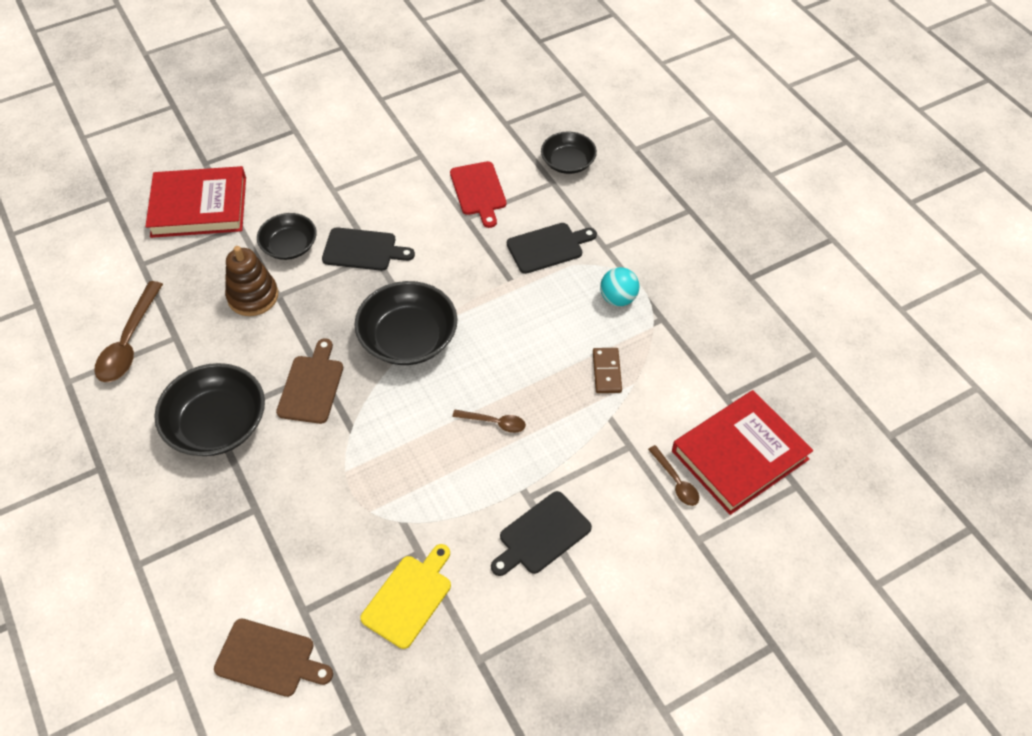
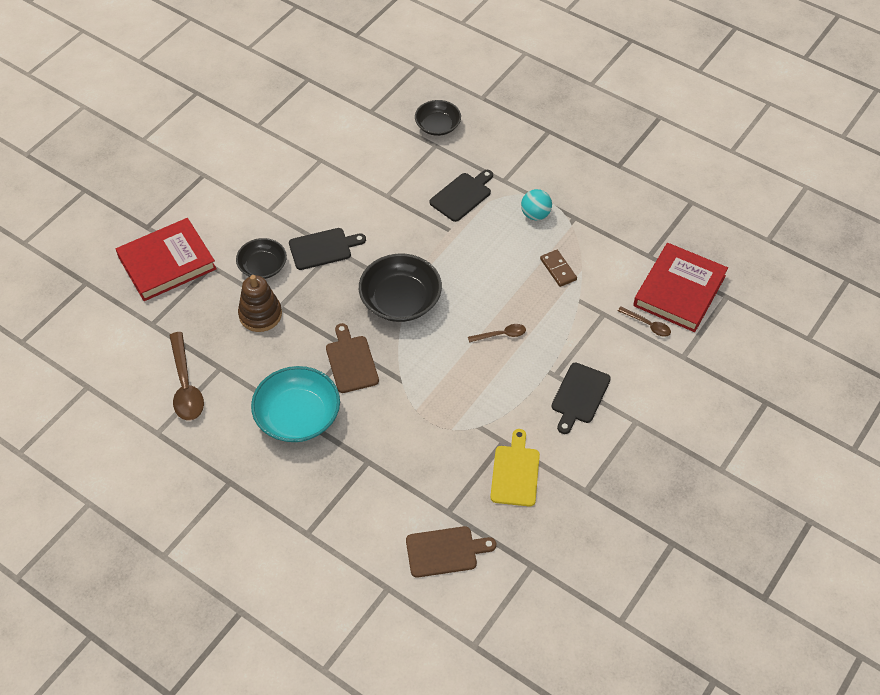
camera: 25 degrees left, 0 degrees up
(217, 424) = (298, 416): black bowl -> turquoise bowl
(478, 191) = (383, 172): red cutting board -> none

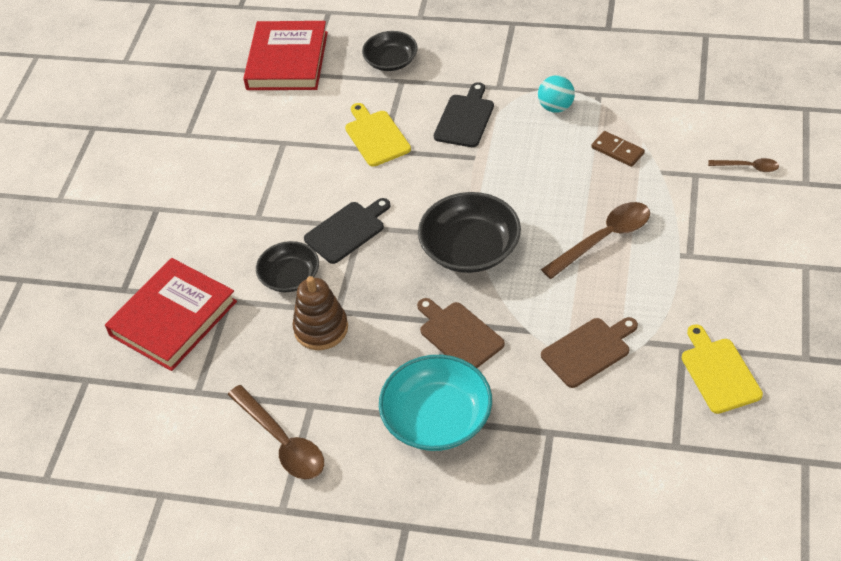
camera: 20 degrees left, 5 degrees down
(389, 183) = (376, 136): none -> yellow cutting board
(445, 551) = (702, 490): brown cutting board -> brown cutting board (588, 351)
(501, 335) = (604, 239): brown spoon -> brown spoon, size x1.84
(579, 395) = (729, 265): black cutting board -> none
(679, 291) = (755, 122): red book -> red book (287, 61)

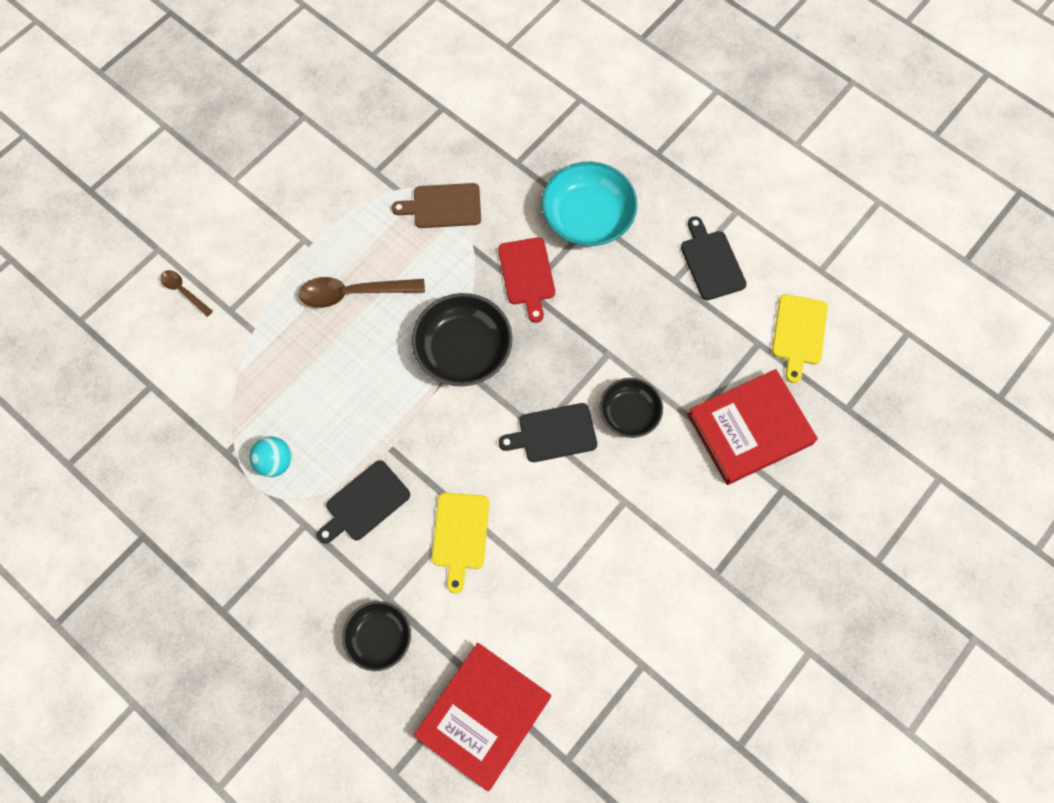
camera: 155 degrees left, 20 degrees up
(282, 442) = (711, 262): brown spoon -> black cutting board
(321, 328) = (630, 344): brown stacking toy -> none
(459, 335) = (527, 274): brown cutting board -> red cutting board
(617, 150) = (267, 376): brown domino -> none
(719, 372) = (369, 139): yellow cutting board -> yellow cutting board (798, 333)

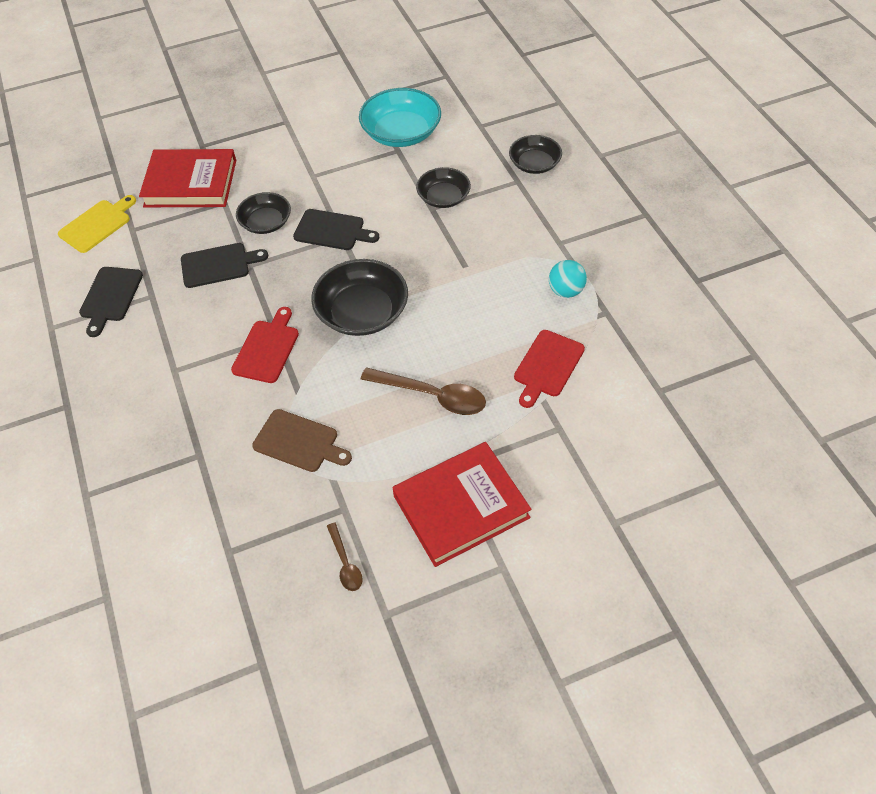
camera: 150 degrees left, 15 degrees down
(184, 291) = (599, 465): brown spoon -> brown spoon (345, 563)
(262, 367) = (547, 366): none -> red cutting board
(365, 503) = (505, 240): black cutting board -> black cutting board (218, 265)
(460, 535) = (443, 197): yellow cutting board -> black bowl
(483, 716) = (485, 108): red book -> red book (461, 506)
(587, 216) = (176, 375): turquoise bowl -> turquoise bowl (401, 133)

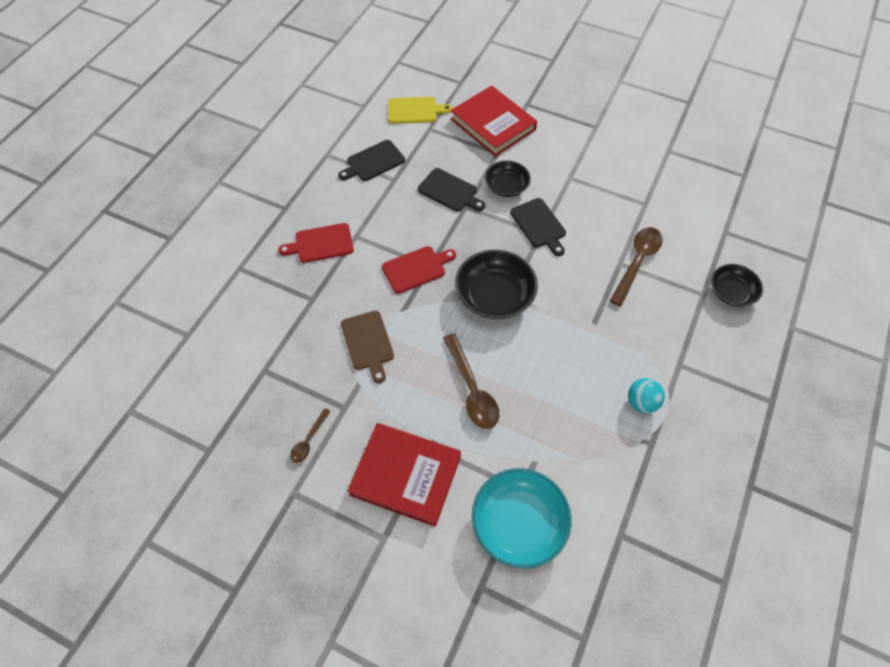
camera: 45 degrees right, 5 degrees up
(401, 133) = (662, 193): turquoise bowl -> turquoise bowl (518, 523)
(443, 197) = (637, 262): black bowl -> brown spoon
(547, 366) = (565, 441): red cutting board -> red cutting board (321, 243)

